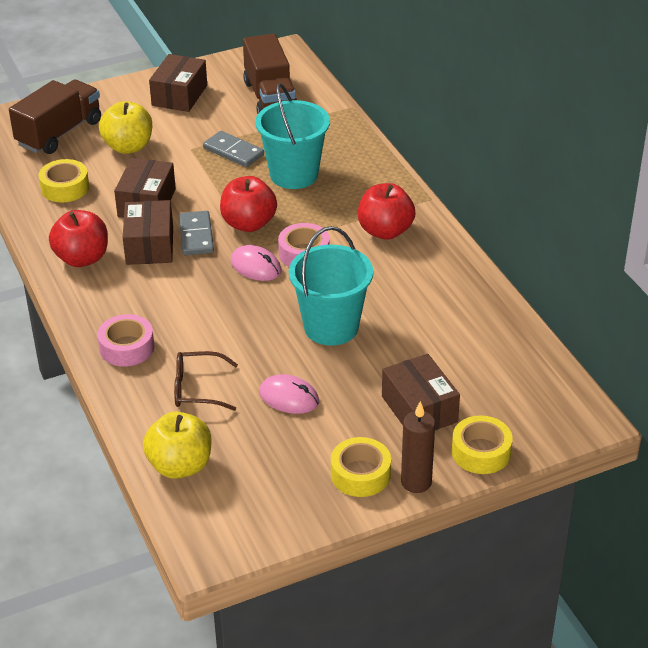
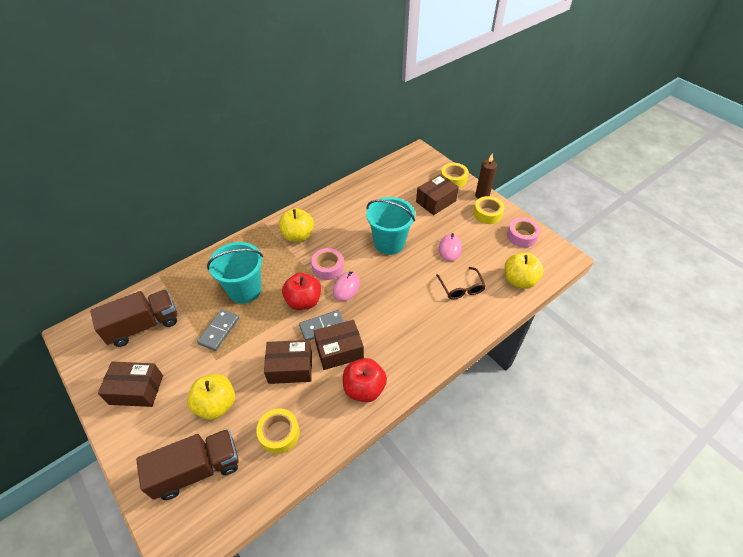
camera: 105 degrees left, 10 degrees up
(59, 133) = (197, 470): brown truck -> brown truck turned 135 degrees clockwise
(127, 347) = (442, 332): pink tape -> pink tape (521, 236)
(385, 231) = (298, 236): red apple -> yellow apple

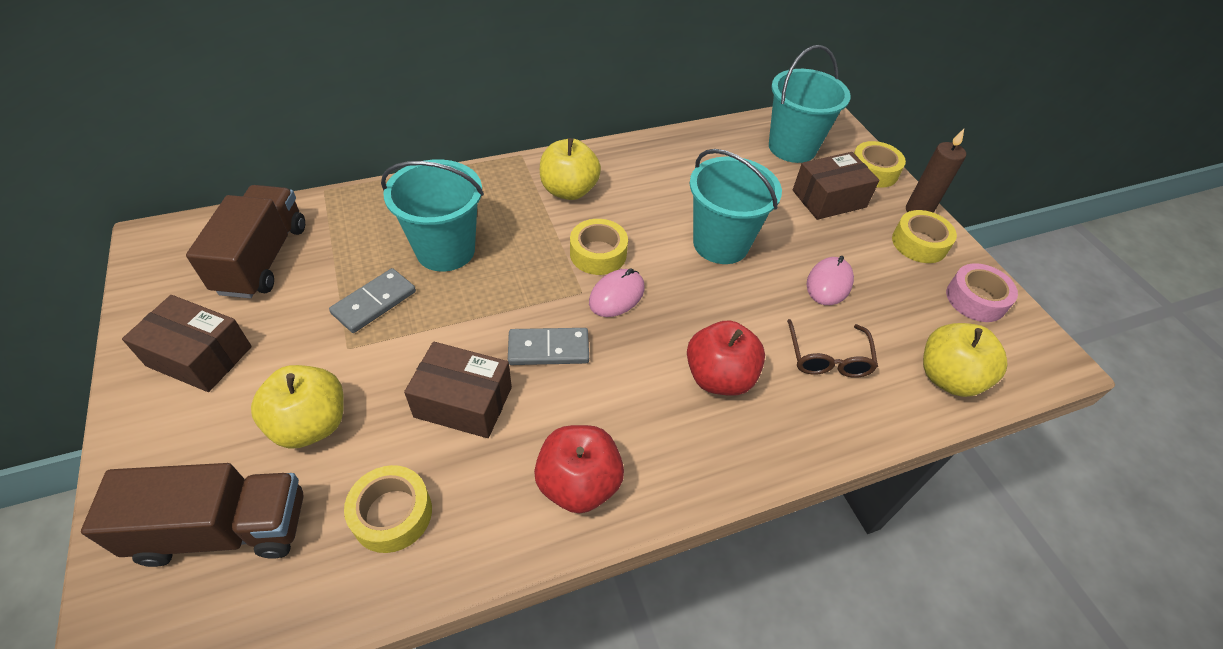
camera: 15 degrees right, 0 degrees up
(143, 326) = (263, 259): brown truck -> brown truck turned 75 degrees counterclockwise
(303, 301) = (534, 297): red apple -> red apple (719, 377)
(328, 267) = (598, 254): pink tape -> yellow tape
(339, 350) = (561, 400): brown box -> none
(408, 176) = (792, 147): none -> turquoise bucket

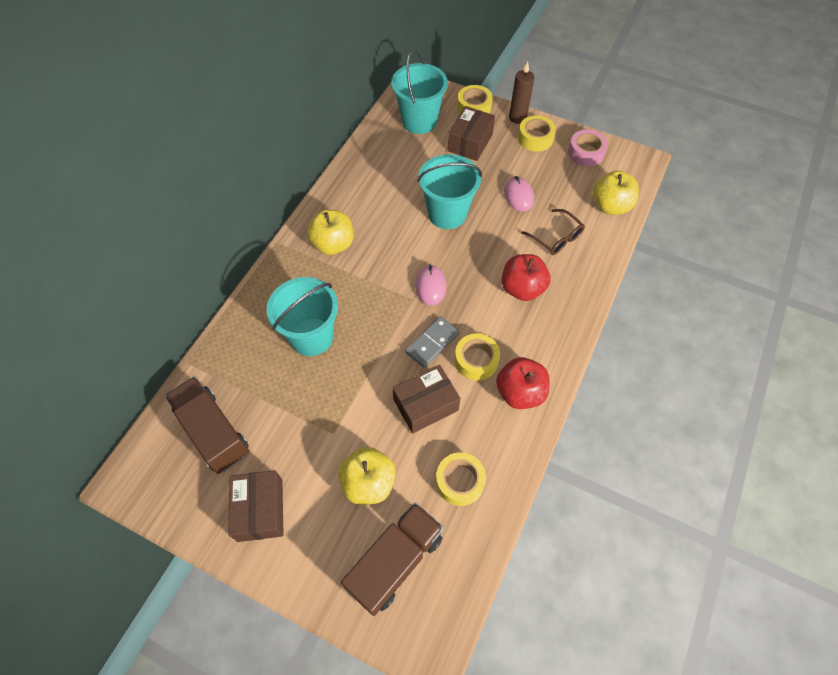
camera: 40 degrees left, 10 degrees up
(199, 356) = (260, 510): brown box -> brown box turned 75 degrees counterclockwise
(374, 303) = (314, 398): grey domino -> none
(598, 254) = (394, 270): yellow tape -> yellow tape (476, 360)

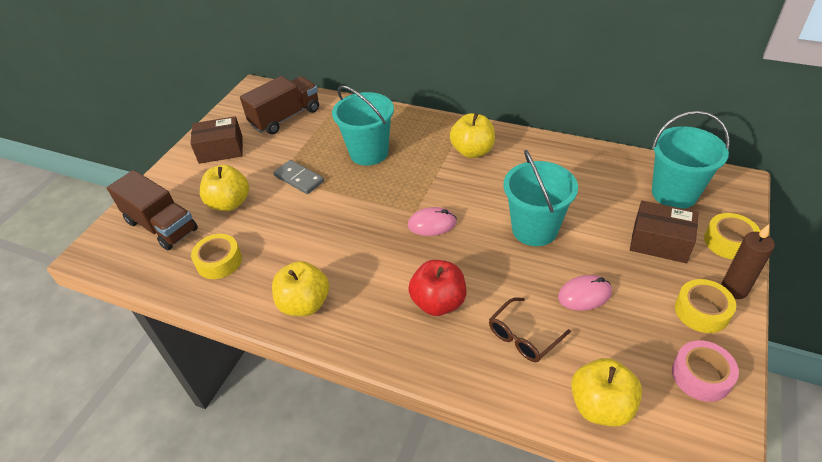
camera: 90 degrees right, 15 degrees down
(425, 405) = (297, 232): brown box -> none
(432, 343) = (363, 231): grey domino -> grey domino (299, 179)
(476, 360) = (343, 266): yellow tape -> none
(520, 392) = (304, 304): red apple -> yellow apple

